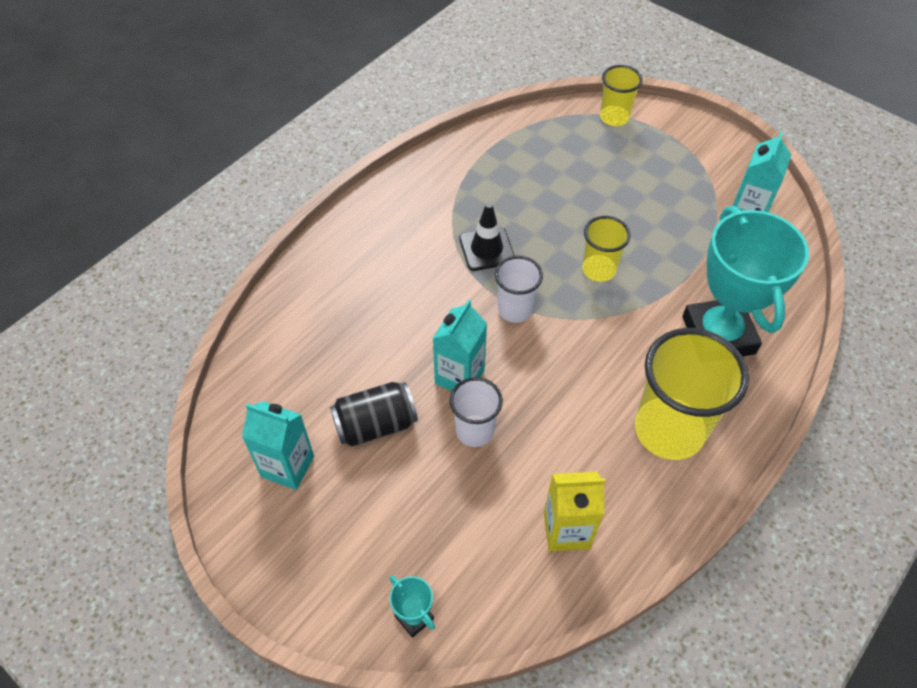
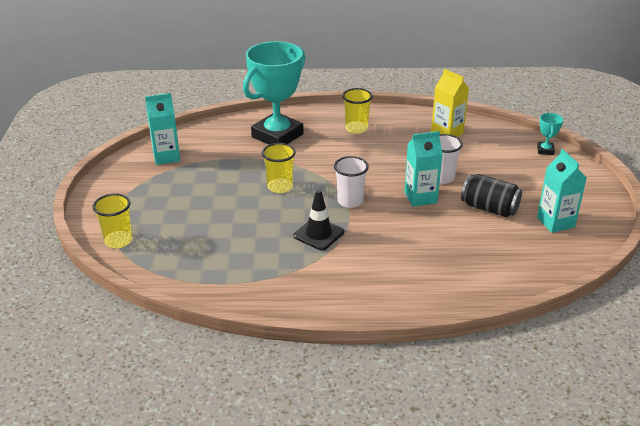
camera: 130 degrees left, 20 degrees down
(669, 430) = (356, 128): yellow cup -> yellow cup, size x0.55

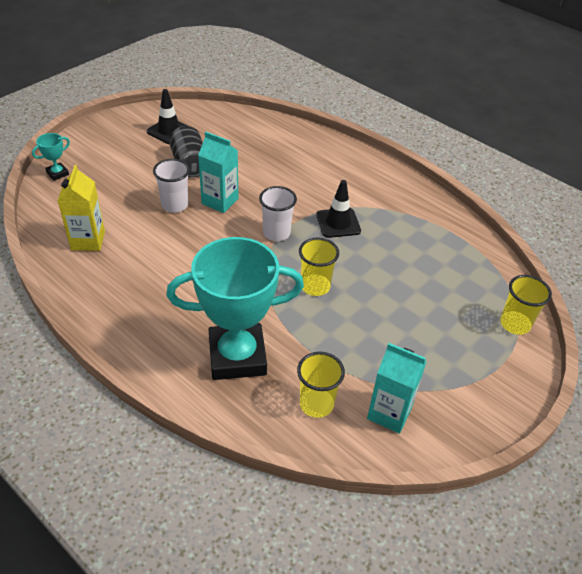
camera: 140 degrees left, 10 degrees up
(356, 128) = (150, 306): yellow cup -> yellow cup (316, 404)
(555, 222) = (169, 131): turquoise carton -> black traffic cone

